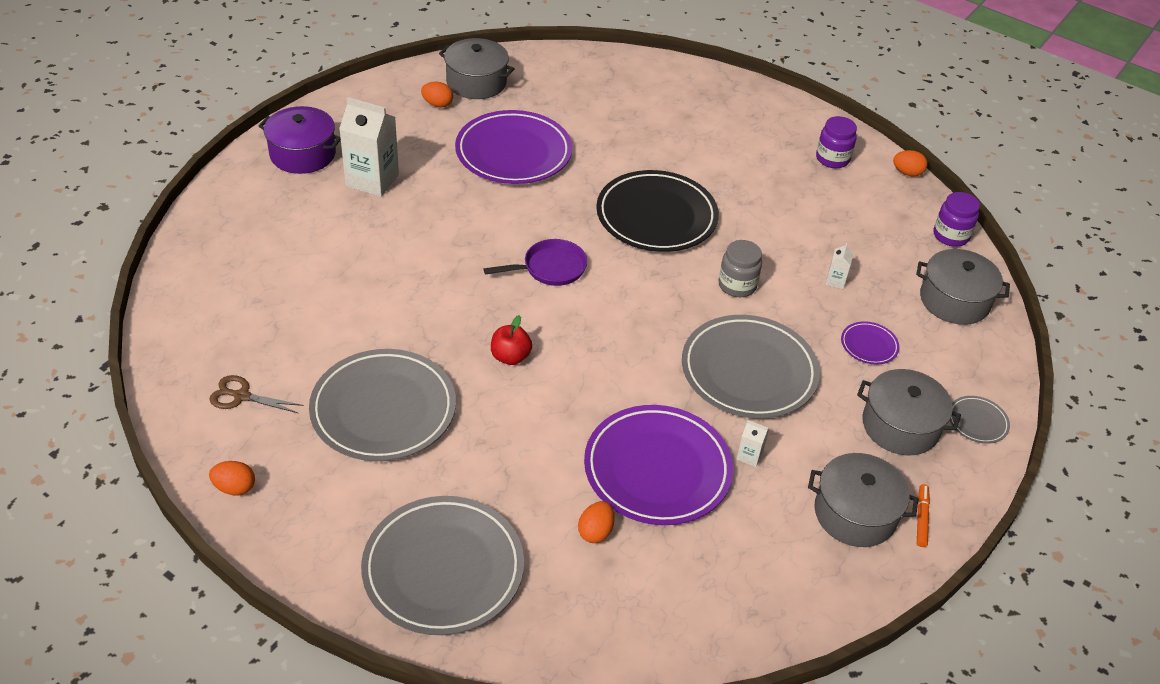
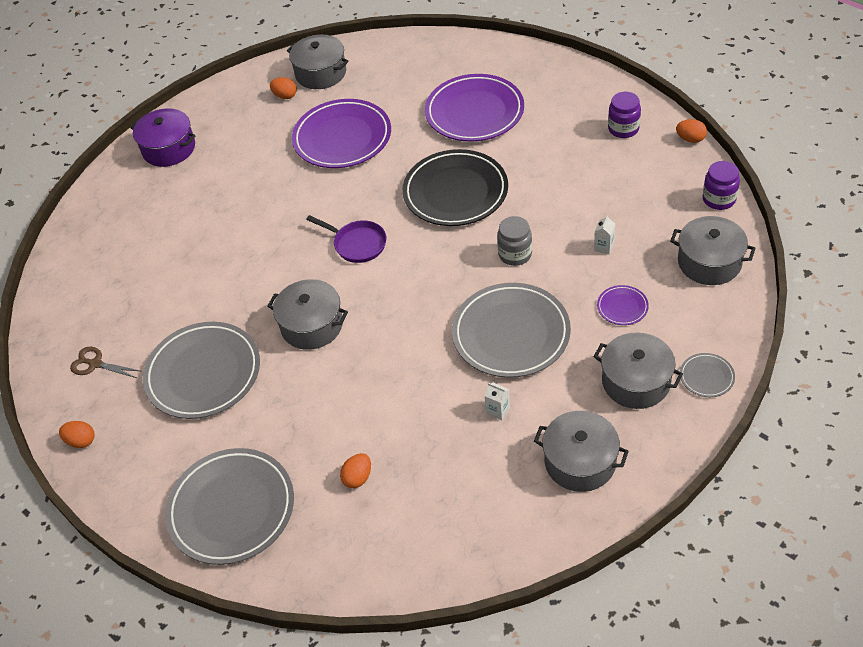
camera: 15 degrees right, 5 degrees up
(372, 180) = (222, 170): white carton -> none
(510, 357) = (312, 325): red apple -> grey pot
(550, 268) = (357, 244): purple pan -> purple pan turned 45 degrees clockwise
(657, 469) = (418, 423): purple plate -> purple plate (474, 112)
(921, 518) = (638, 466): orange marker -> none

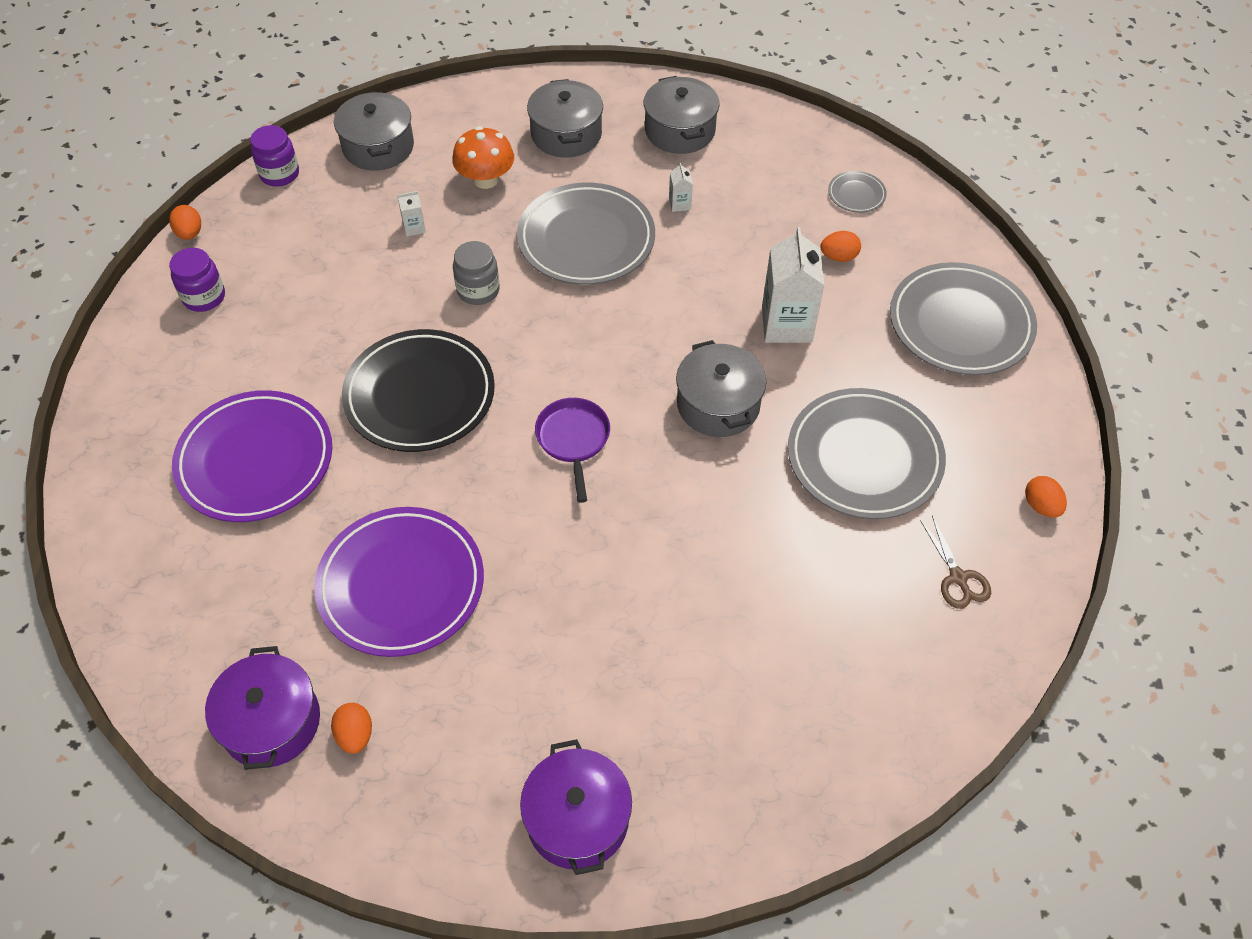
camera: 135 degrees left, 5 degrees up
(321, 73) = (271, 722): grey pot -> purple pot
(333, 402) = (786, 324): none -> white carton
(622, 307) = (485, 179): purple plate -> orange mushroom
(706, 377) = (522, 96): grey plate -> grey plate (856, 194)

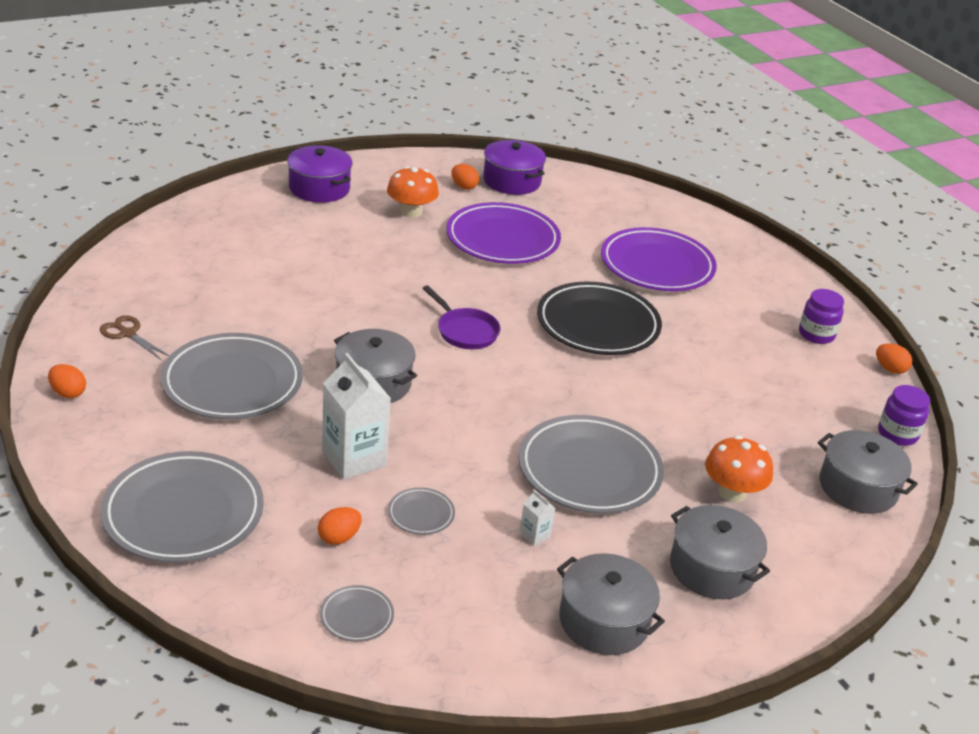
camera: 145 degrees right, 20 degrees down
(414, 227) = (739, 430): white carton -> none
(478, 290) = (634, 401): grey jar -> none
(479, 698) = (411, 212): none -> orange mushroom
(759, 253) = (421, 514): none -> grey plate

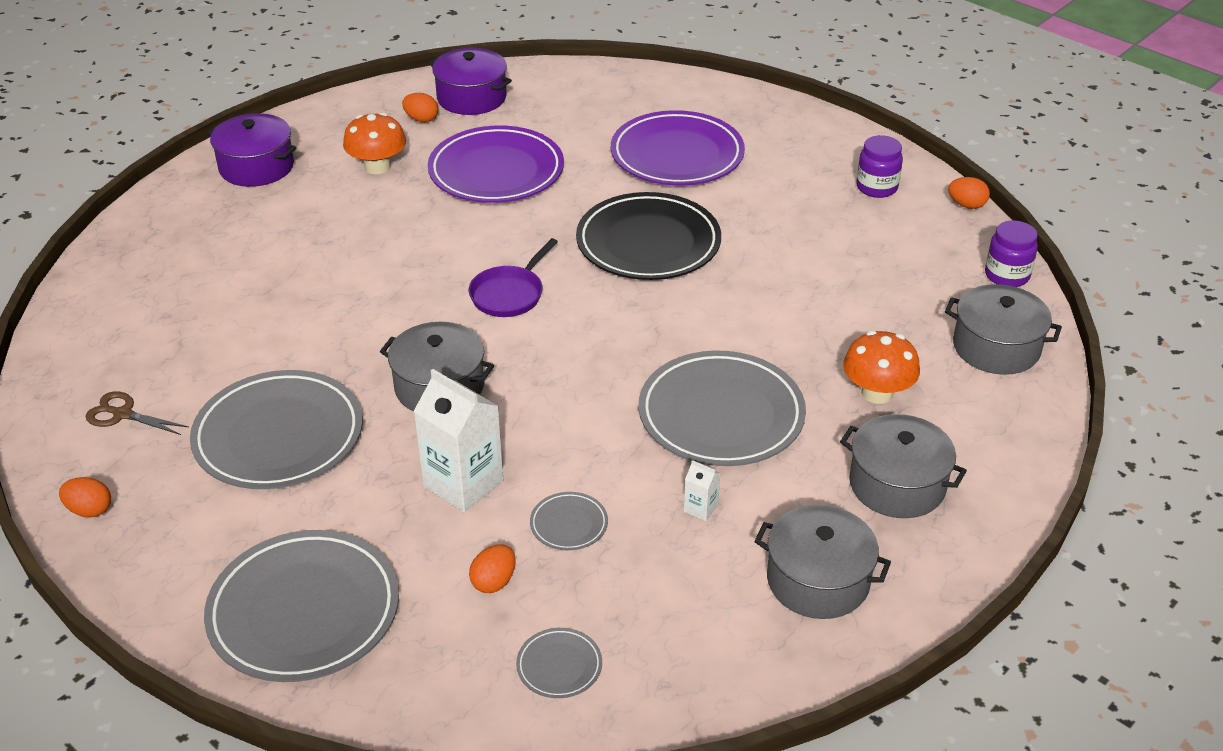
camera: 15 degrees left, 5 degrees up
(465, 331) = (509, 294): purple pan -> purple pan turned 90 degrees clockwise

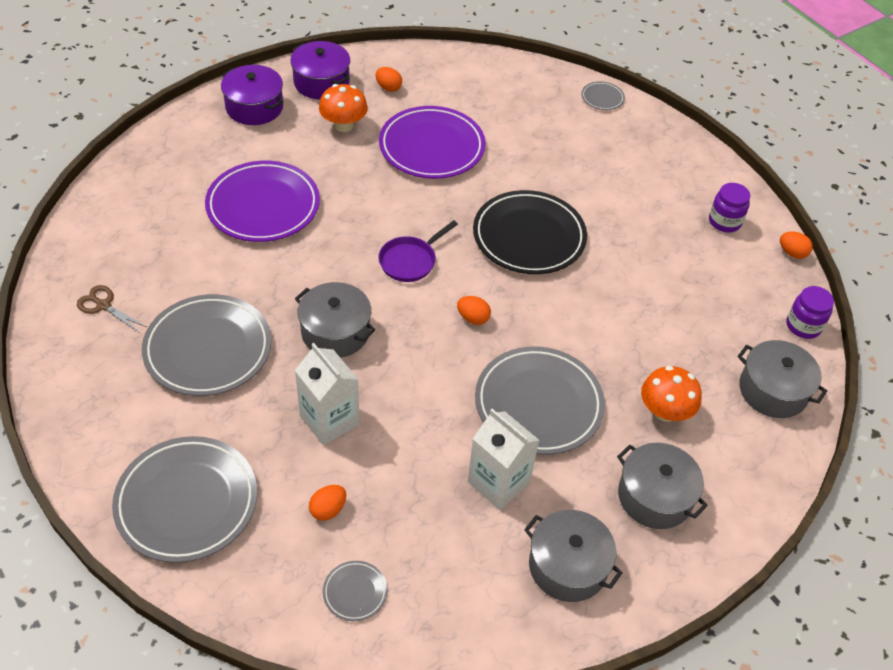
camera: 10 degrees right, 10 degrees up
(90, 510) = (60, 382): orange egg -> orange egg (473, 318)
(471, 97) = (432, 75): purple pot -> purple pot (321, 82)
(569, 524) = (396, 473): grey plate -> grey plate (602, 98)
(677, 155) = (575, 160): purple plate -> purple plate (263, 206)
(700, 508) = (498, 482): white carton -> white carton, size x2.27

